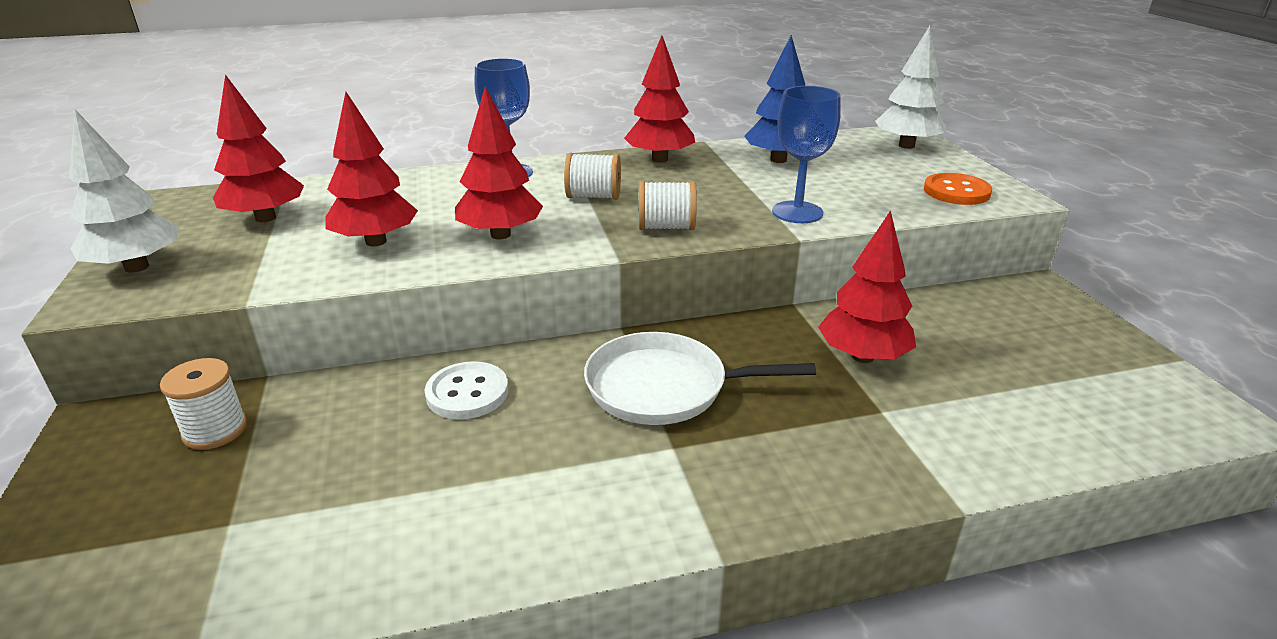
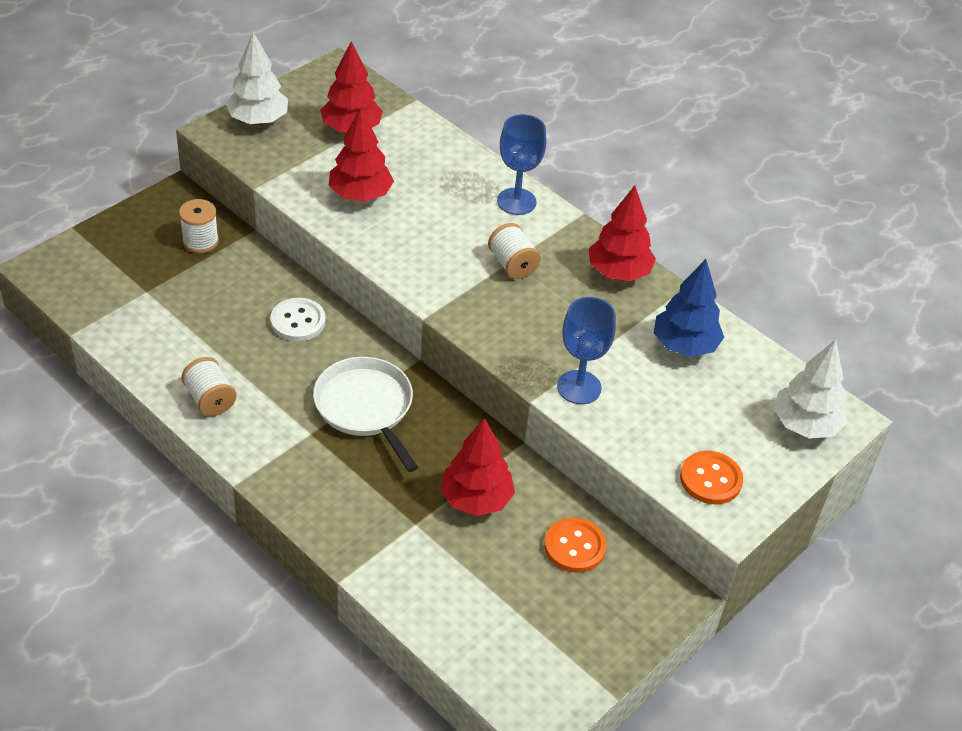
camera: 55 degrees right, 15 degrees up
(500, 235) = (414, 246): red tree -> none
(666, 227) = (492, 323): white spool -> white spool (210, 399)
(958, 319) = (574, 547): none -> orange button

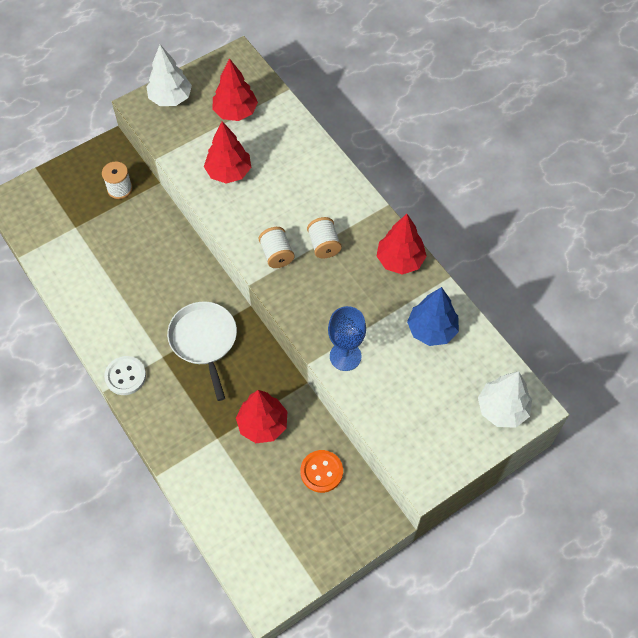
camera: 15 degrees right, 15 degrees up
(210, 399) = (100, 321): white spool -> white spool (277, 254)
(298, 321) = (173, 264): white button -> white button (125, 376)
(516, 201) = (340, 189): blue goblet -> none
(710, 479) = (419, 445): orange button -> none

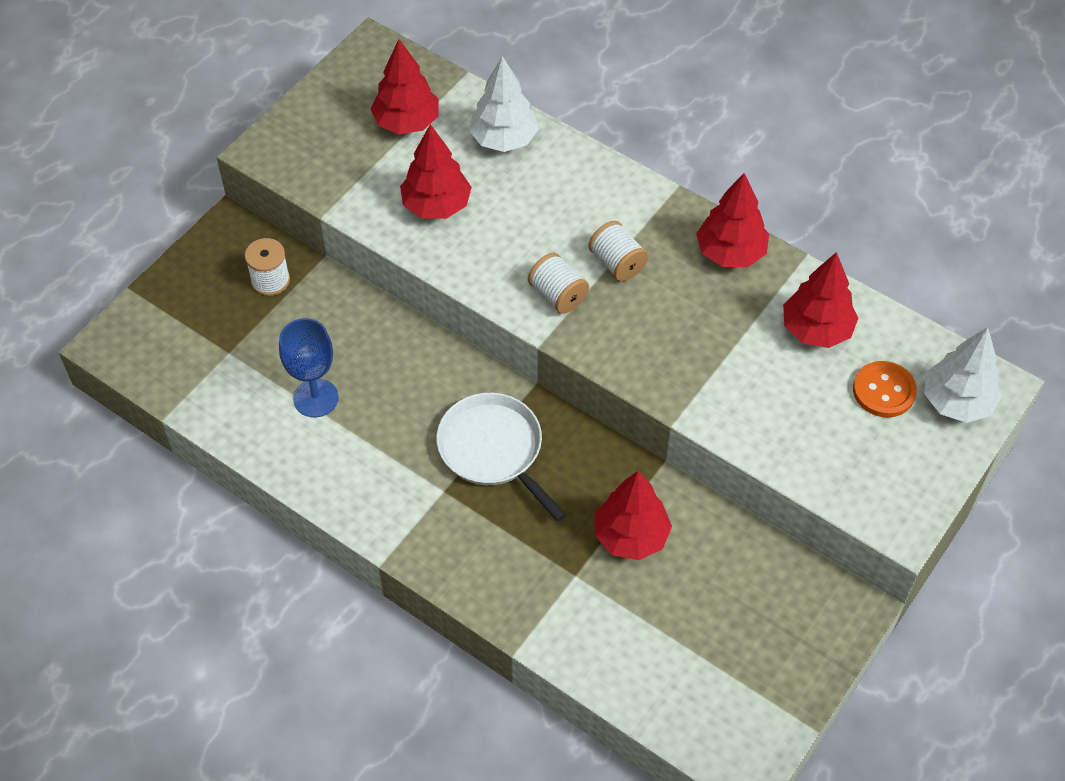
camera: 20 degrees left, 5 degrees down
(125, 376) = (403, 534): white button -> none
(170, 98) = (303, 129): white tree -> white tree (504, 139)
(321, 472) = (742, 571): orange button -> orange button (884, 391)
(345, 356) = (717, 400): blue goblet -> blue goblet (316, 398)
(432, 330) = (816, 330): blue tree -> red tree

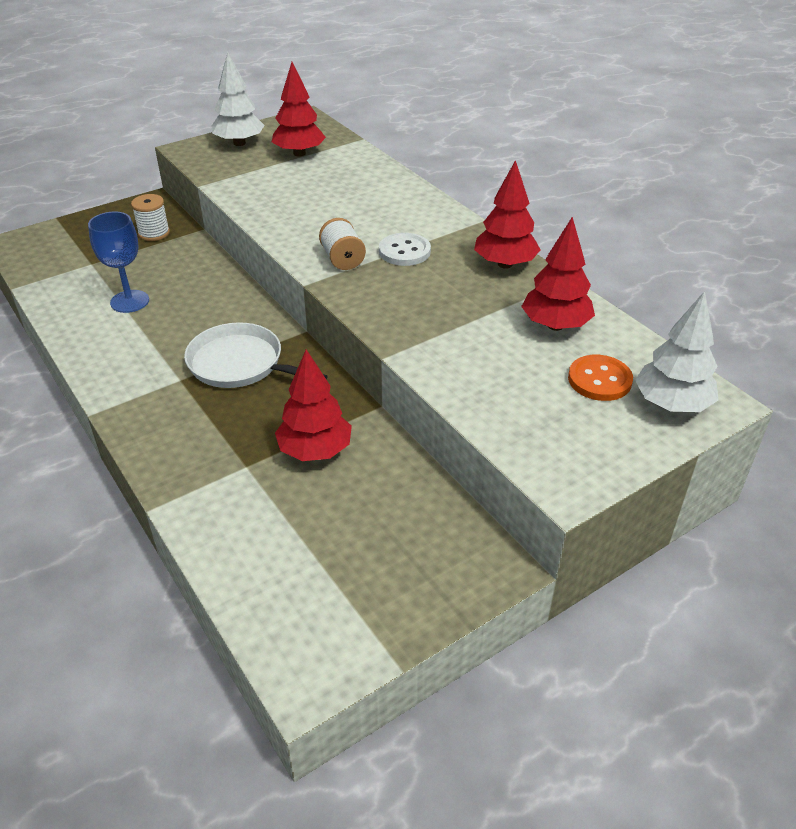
camera: 20 degrees right, 15 degrees down
(436, 205) = (287, 195): red tree -> none
(494, 450) = (240, 364): white pan -> white pan turned 45 degrees counterclockwise
(504, 139) = (364, 173): white tree -> white tree (239, 143)
(617, 263) = (404, 251): white spool -> white button

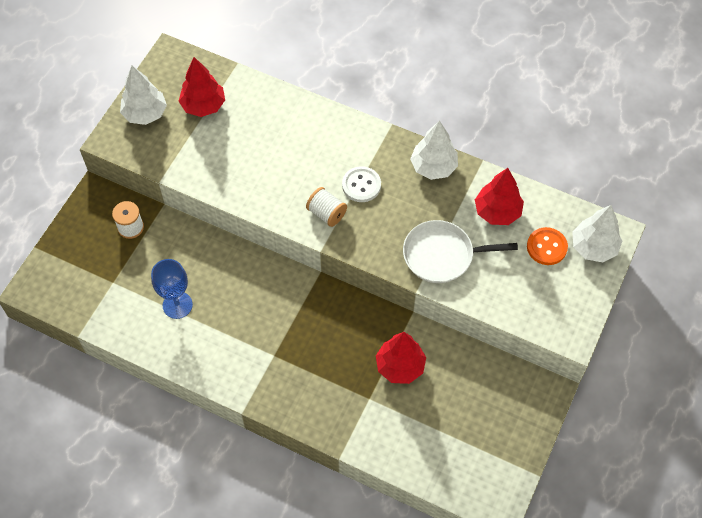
camera: 30 degrees left, 20 degrees up
(240, 364) = (301, 322): white pan -> white pan (442, 255)
(505, 264) = (433, 167): red tree -> white tree

